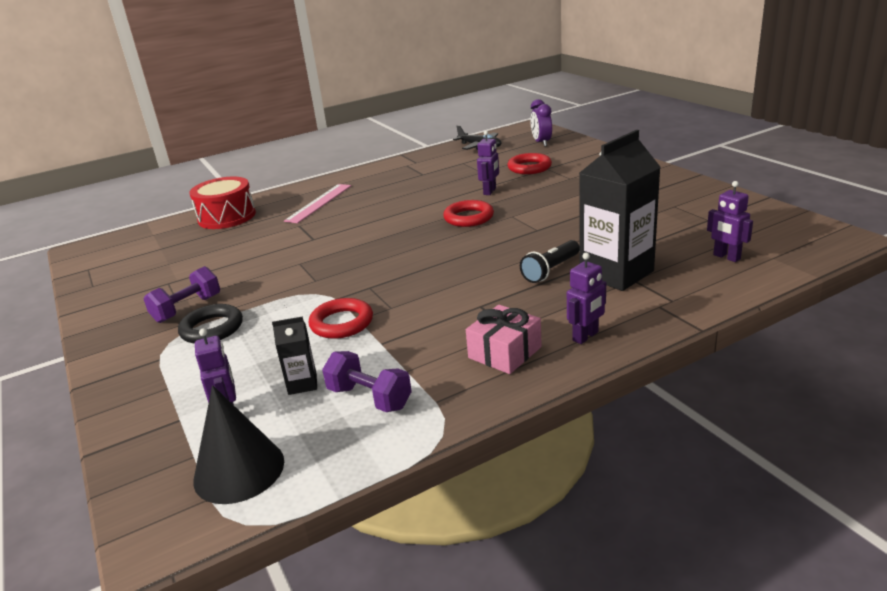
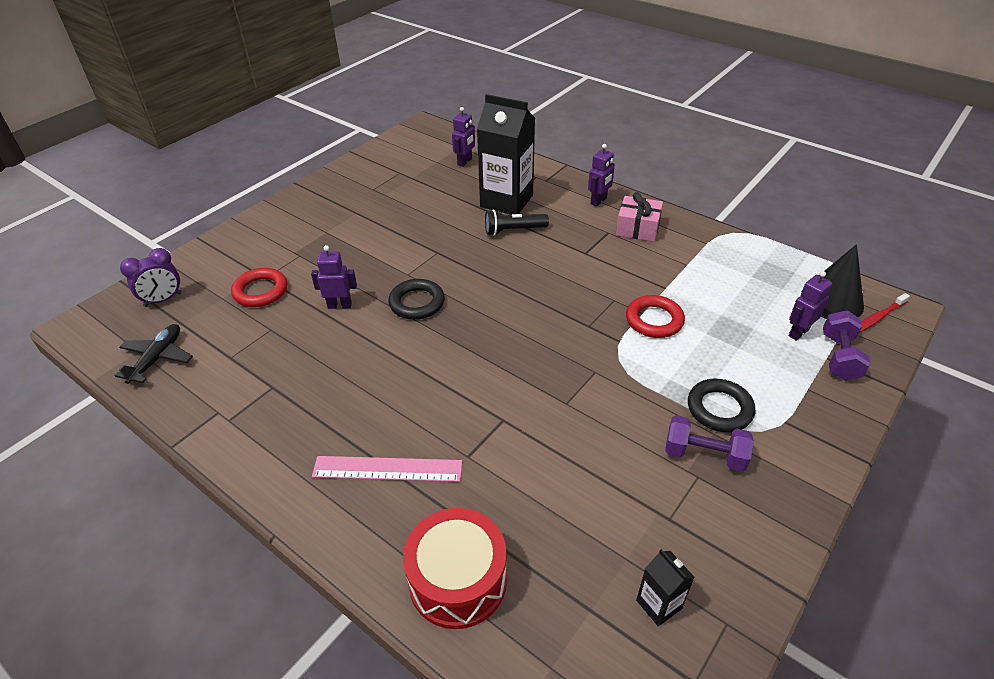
camera: 115 degrees left, 15 degrees up
(172, 500) = (878, 317): none -> red toothbrush
(302, 384) = (739, 309): black carton -> black carton (659, 604)
(369, 398) = (726, 271): purple dumbbell -> purple dumbbell (839, 357)
(468, 217) = (417, 303): red ring -> black ring
(551, 270) = (513, 230): black flashlight -> black flashlight turned 150 degrees clockwise
(586, 336) = (599, 201): purple robot -> purple robot turned 105 degrees clockwise

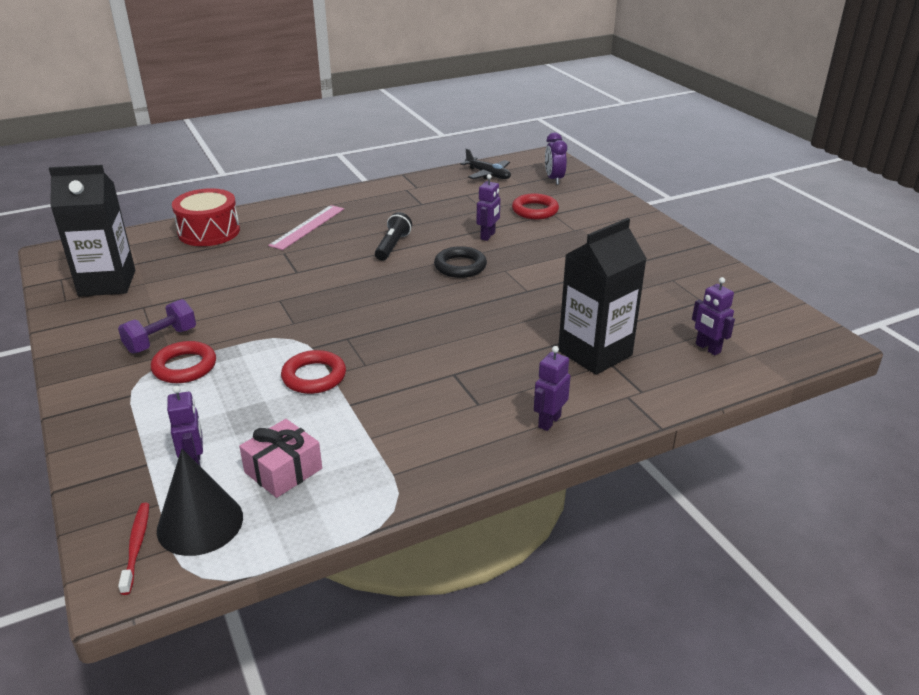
camera: 115 degrees right, 10 degrees down
(513, 230) = (531, 341): black flashlight -> black flashlight (392, 246)
(599, 201) = (549, 421): purple robot -> purple robot turned 60 degrees clockwise
(637, 228) = (468, 429): pink gift -> pink gift (283, 470)
(659, 604) = (107, 283): black carton -> black carton, size x2.18
(719, 409) = (184, 367): black ring -> red ring
(839, 357) = (136, 473): purple dumbbell -> none

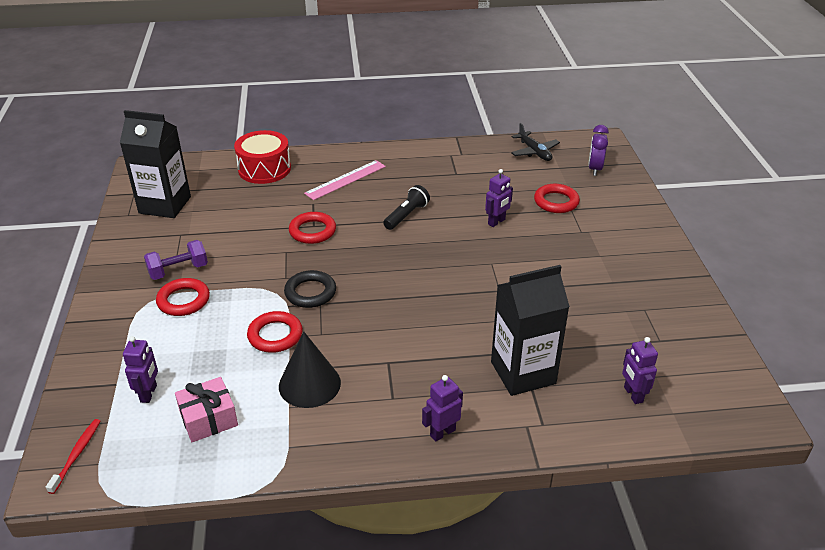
camera: 20 degrees right, 5 degrees up
(200, 523) = (128, 448): black cone -> black cone (309, 384)
(298, 277) = (312, 231): none -> red ring
(460, 266) = (454, 250): black ring -> black ring (310, 292)

